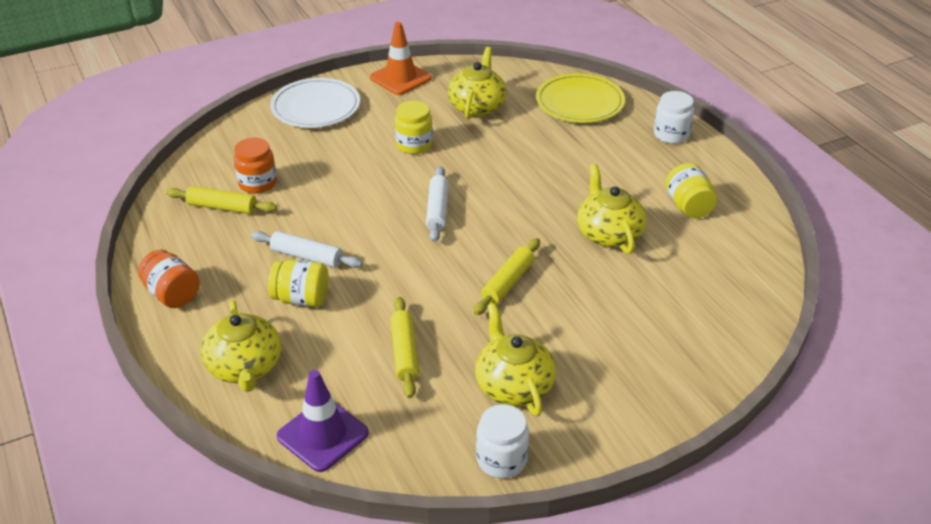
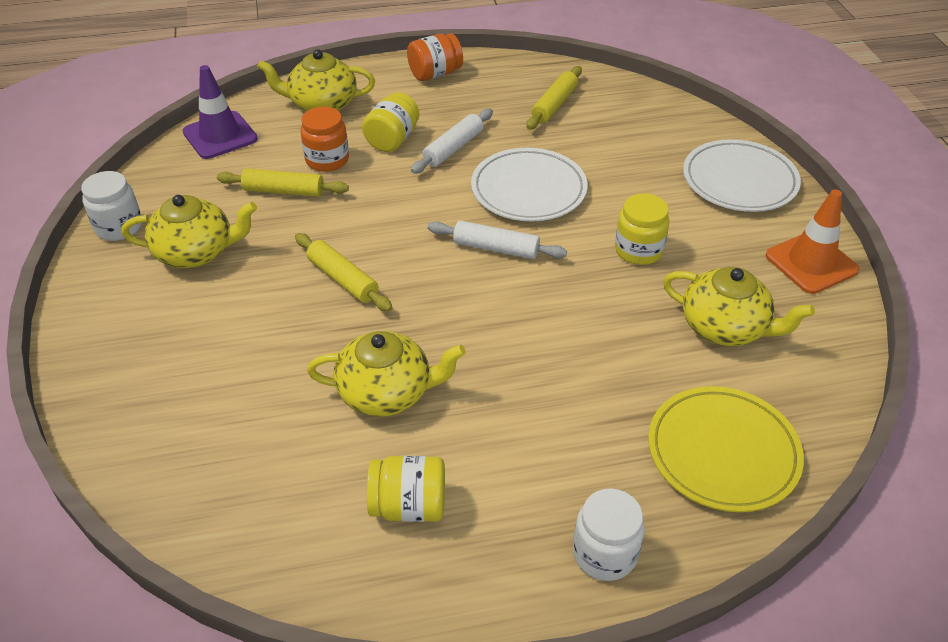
camera: 105 degrees right, 5 degrees up
(257, 183) = (589, 128): orange jar -> orange jar (327, 160)
(357, 204) = (528, 190): none -> white plate

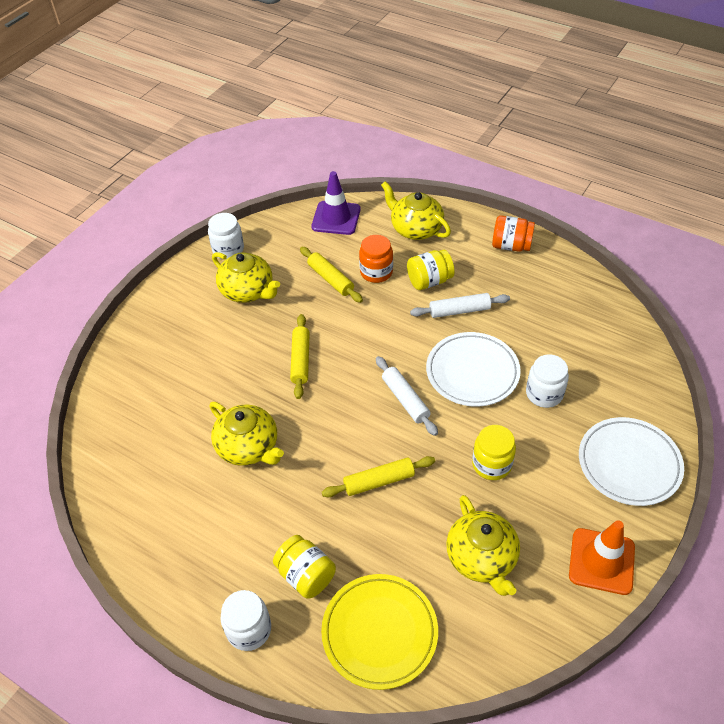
camera: 45 degrees right, 5 degrees up
(409, 506) = (190, 520): yellow jar -> yellow jar (306, 575)
(554, 105) = (565, 318): yellow rolling pin -> yellow rolling pin (379, 481)
(610, 170) = (544, 394): none -> white jar

